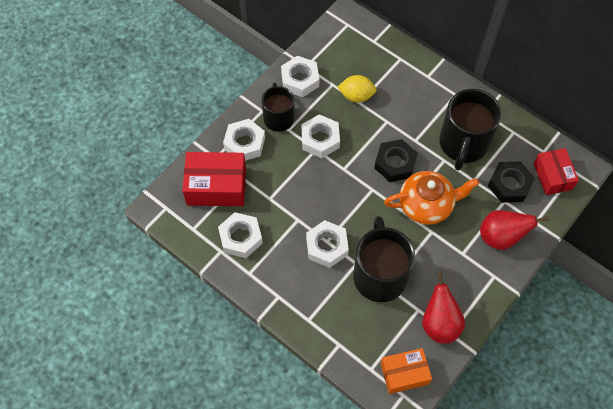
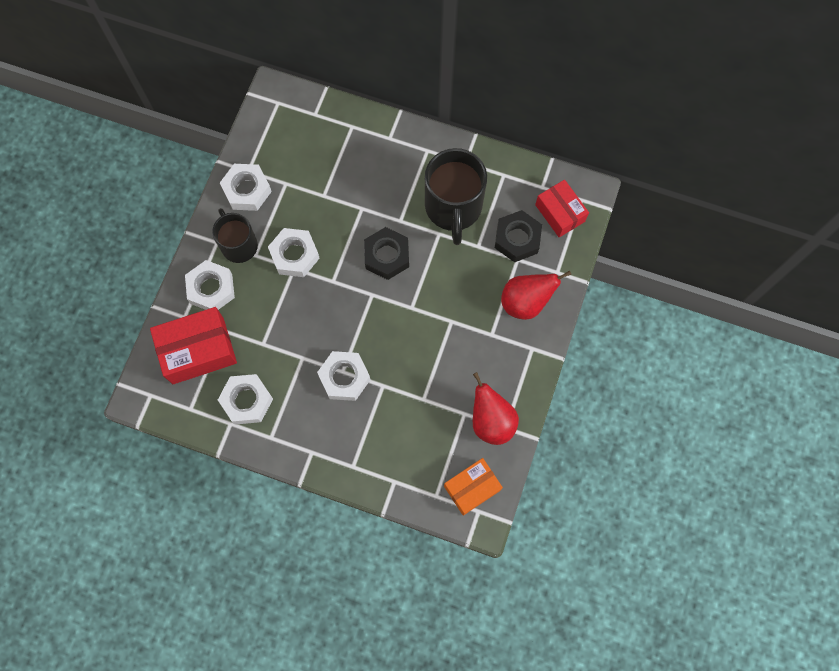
camera: 20 degrees left, 10 degrees up
(356, 96) = (317, 189): yellow lemon -> none
(379, 275) = (411, 389): black mug -> none
(426, 205) = (436, 292): orange teapot -> none

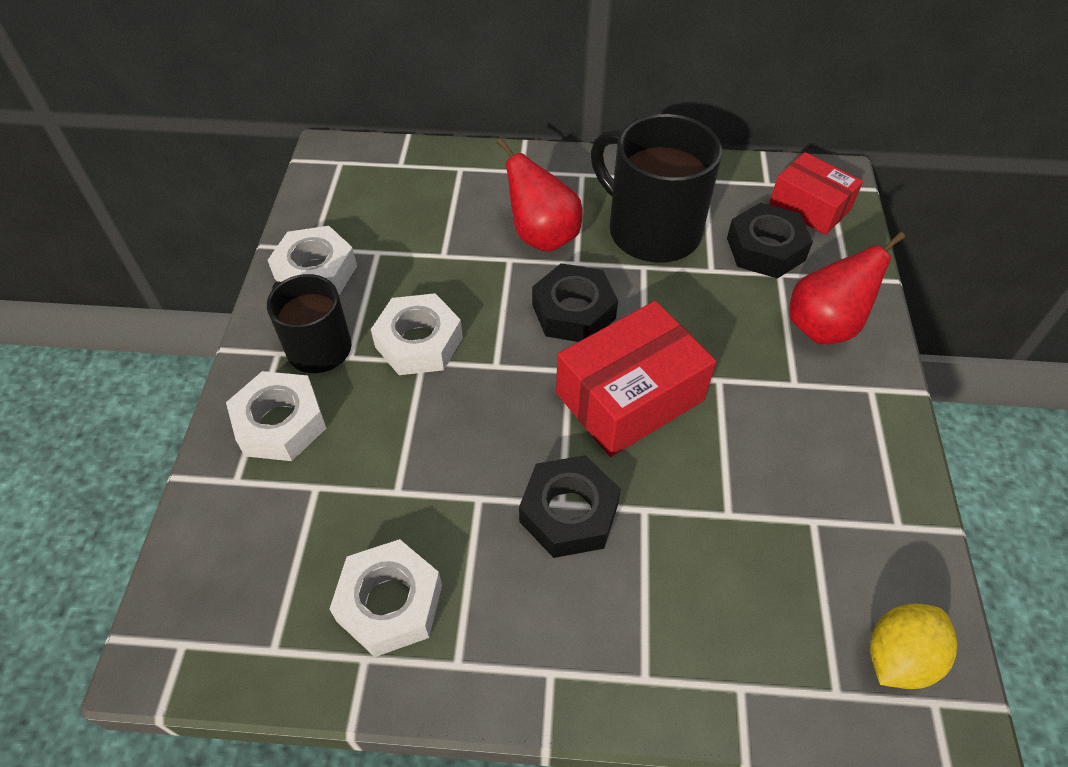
camera: 15 degrees left, 20 degrees down
(198, 350) = (272, 533): red box -> red box (629, 396)
(344, 378) = (569, 513): white nut -> black nut
(453, 208) = (651, 231): black mug -> black mug turned 150 degrees clockwise
(472, 488) = (898, 657): orange box -> yellow lemon
(491, 421) = (867, 521): red pear -> red pear (542, 236)

